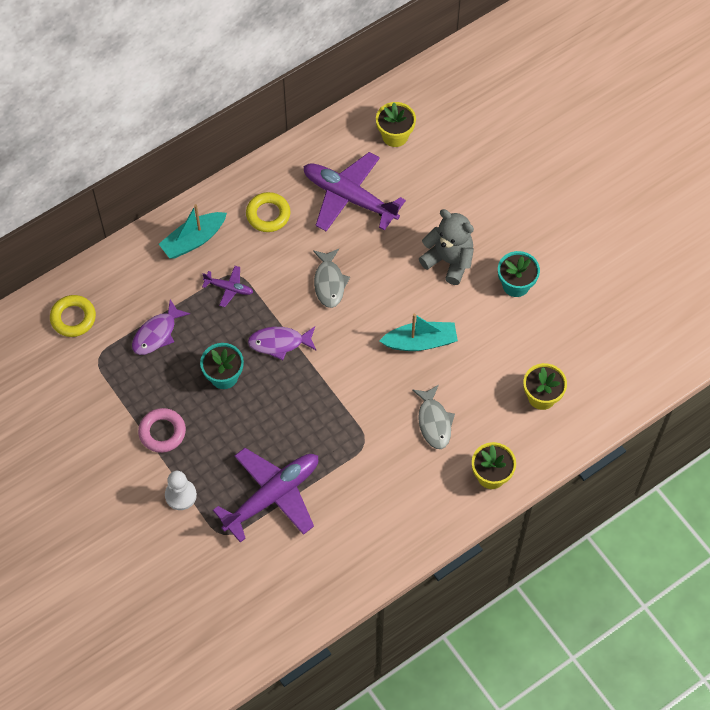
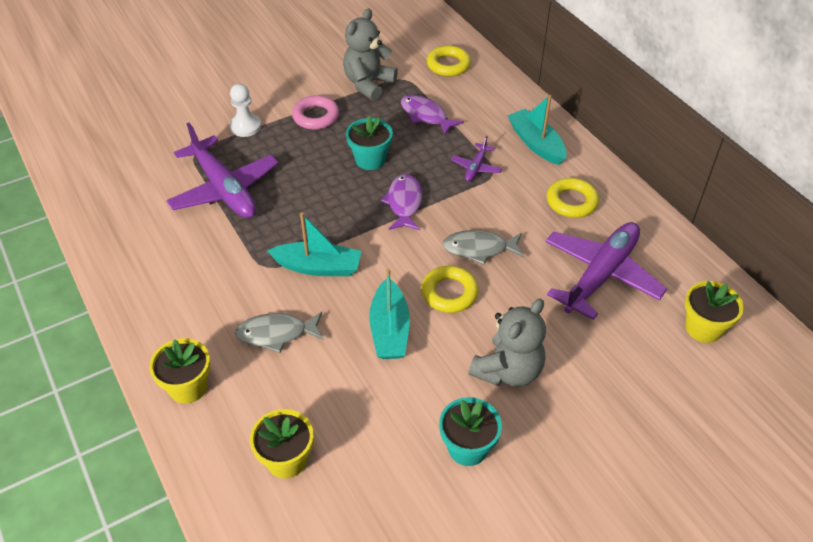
camera: 95 degrees right, 15 degrees down
(108, 390) = (368, 84): none -> grey teddy bear
(361, 401) = (318, 267): none -> turquoise boat
(379, 302) = (449, 293): none -> yellow ring

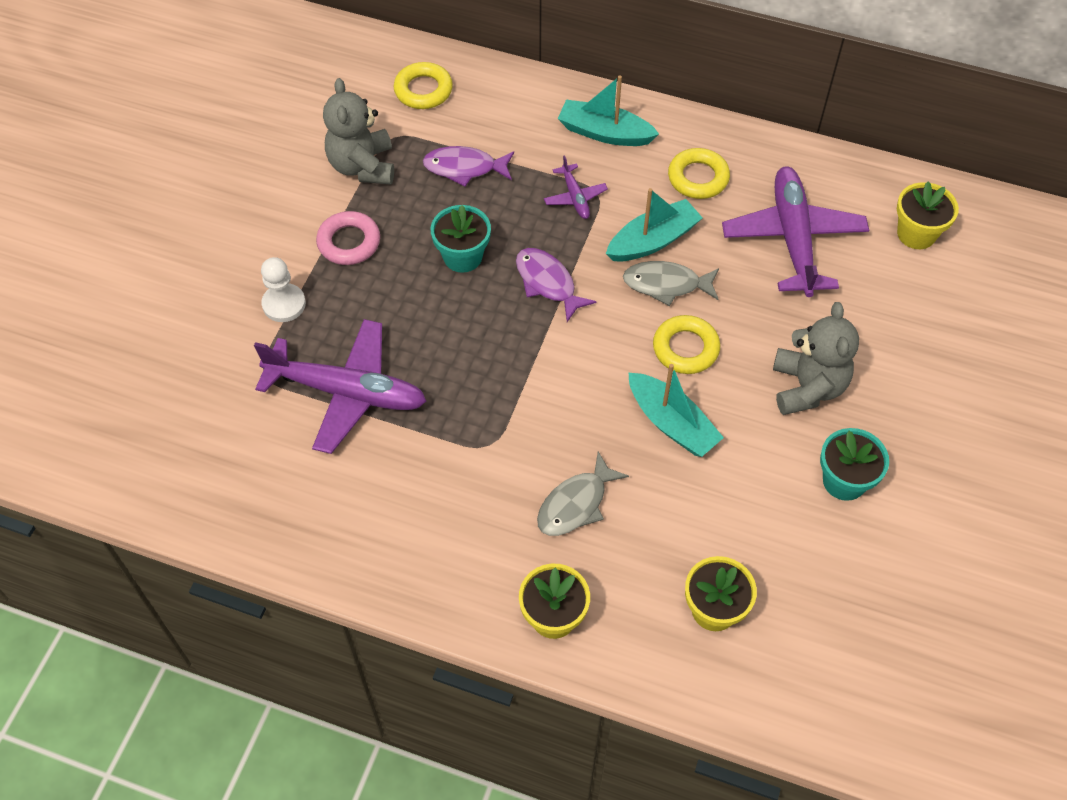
camera: 40 degrees left, 10 degrees up
(318, 267) = (539, 408): turquoise boat -> turquoise boat (653, 240)
(479, 249) = (666, 284): grey fish -> grey fish turned 45 degrees clockwise

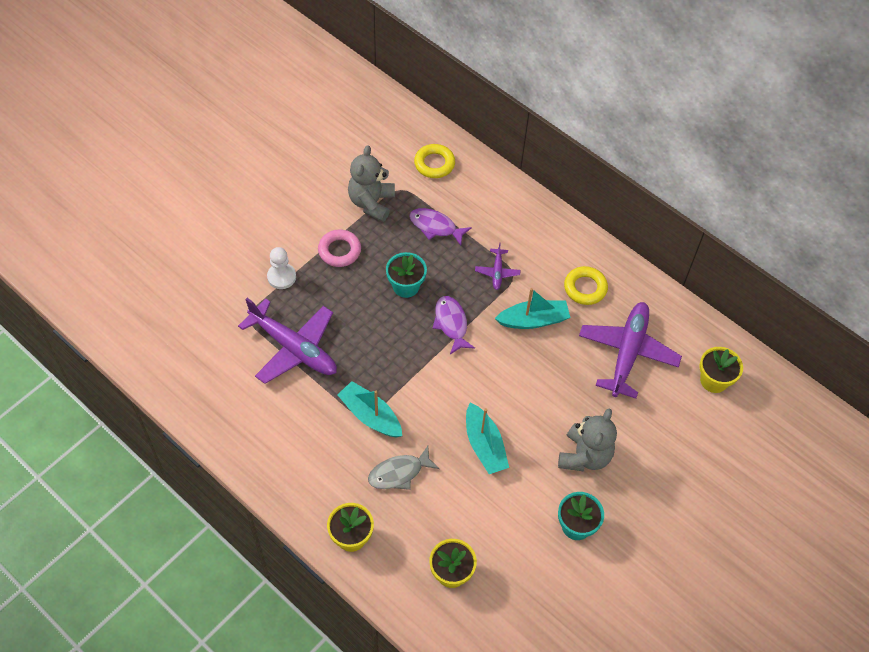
camera: 20 degrees right, 0 degrees up
(604, 133) = (538, 235): turquoise boat -> turquoise boat (370, 415)
(666, 284) = (527, 353): grey fish -> none
(685, 348) = (518, 400): yellow ring -> none

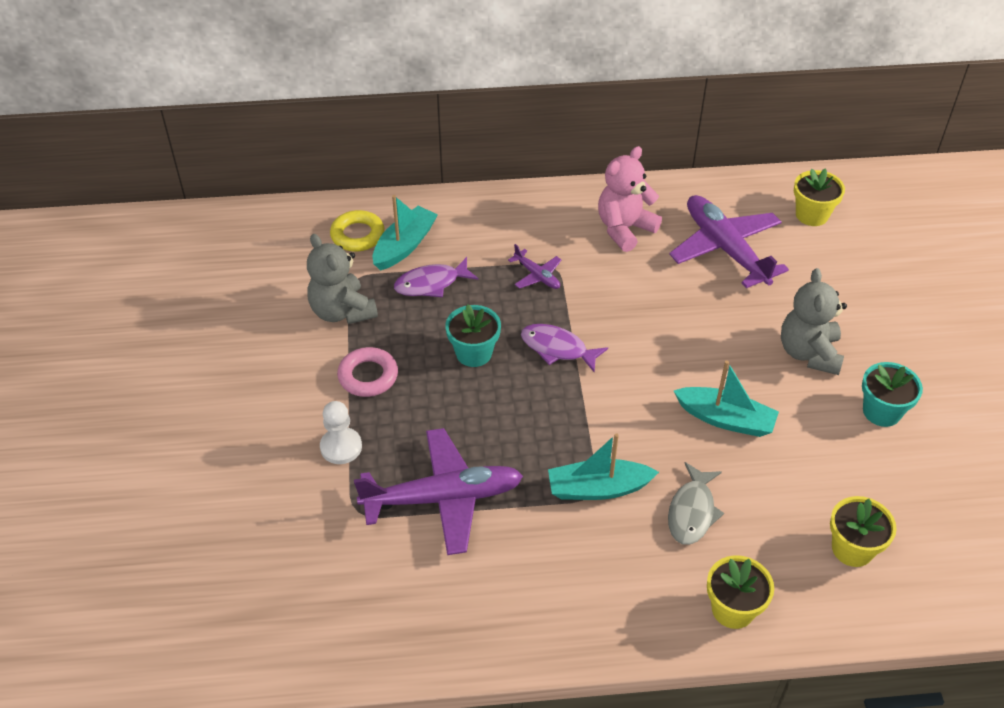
camera: 45 degrees left, 10 degrees down
(533, 320) = (620, 287): turquoise boat -> turquoise boat (404, 246)
(584, 456) = (809, 353): grey teddy bear -> grey teddy bear turned 150 degrees counterclockwise
(585, 288) = (624, 229): yellow ring -> pink teddy bear

